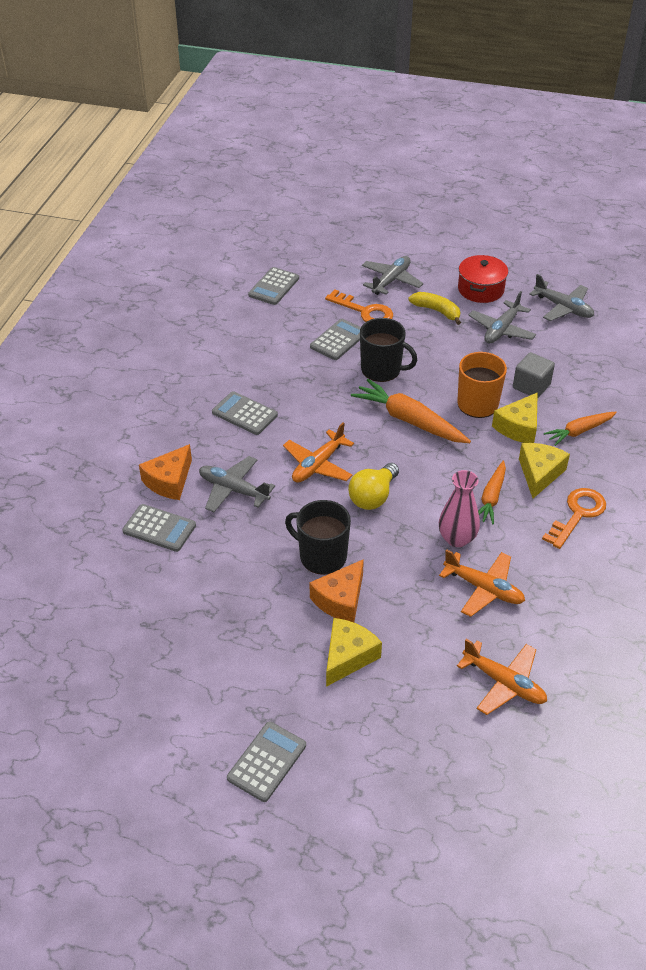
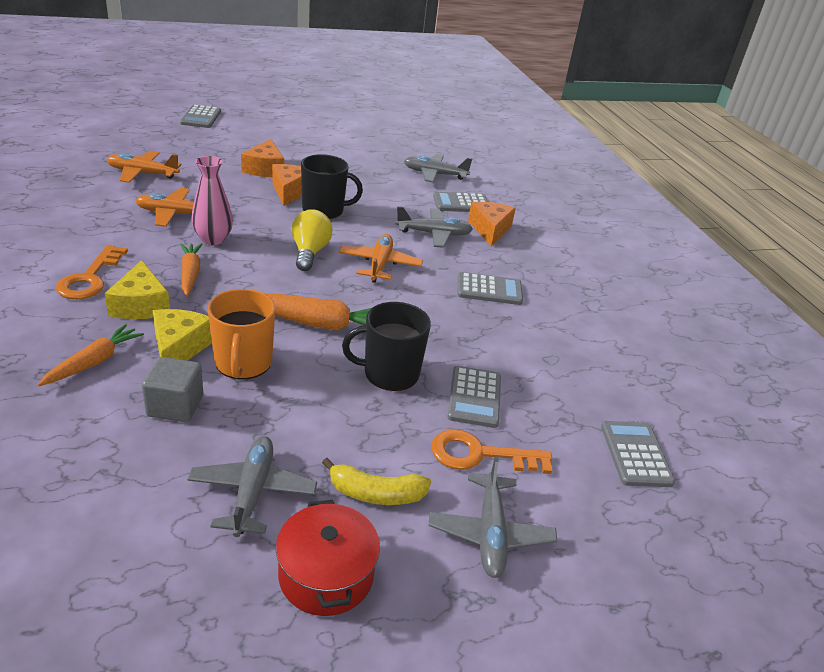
camera: 145 degrees right, 10 degrees down
(267, 762) = (285, 130): grey calculator -> grey calculator (201, 117)
(348, 656) = (265, 169): yellow cheese -> orange cheese
(563, 308) = (146, 587): grey plane -> grey plane (434, 174)

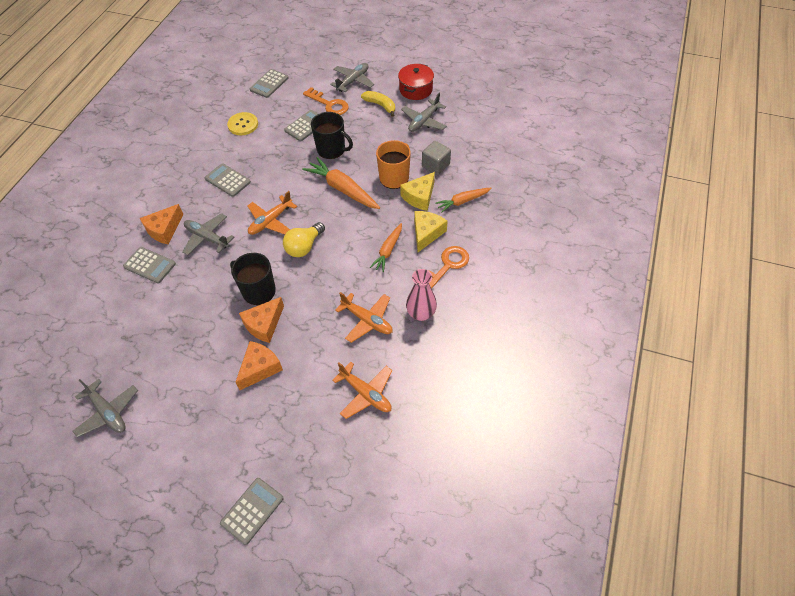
camera: 140 degrees left, 20 degrees up
(213, 239) = (356, 281): pink vase -> pink vase (421, 313)
(434, 174) = (125, 312): grey plane -> grey plane (108, 412)
(572, 365) = (243, 125): none -> yellow button

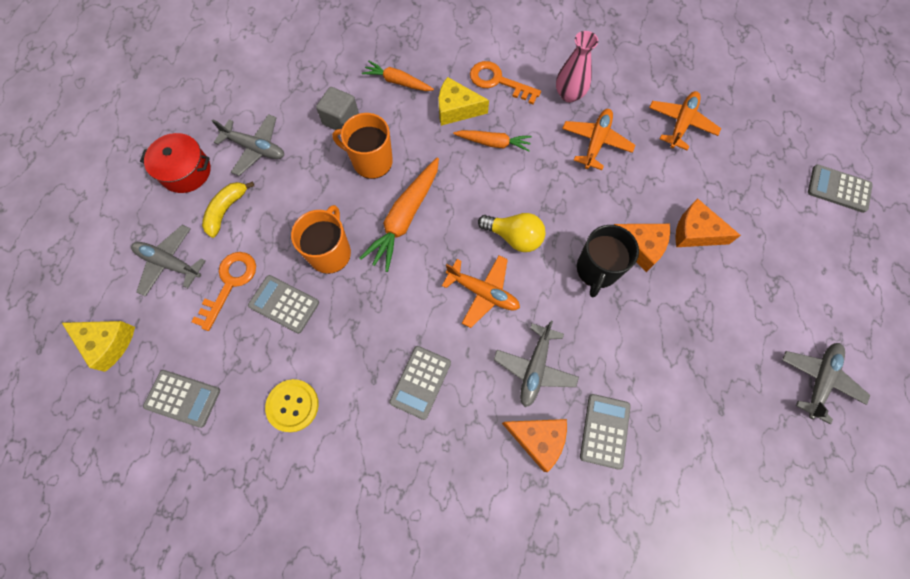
camera: 105 degrees left, 15 degrees up
(332, 149) = (330, 252): black mug -> orange mug
(419, 197) = (399, 127): yellow cheese -> yellow cheese (108, 343)
(462, 201) = (397, 82): orange carrot -> orange carrot turned 150 degrees clockwise

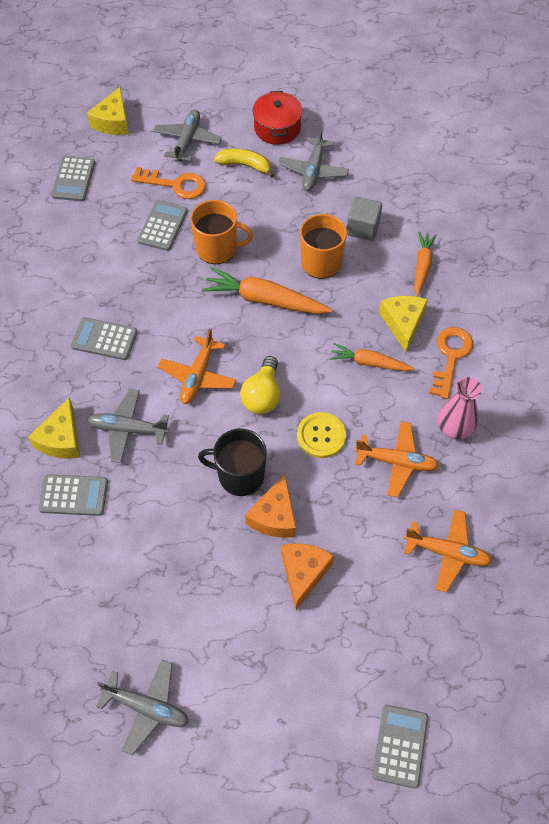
camera: 80 degrees right, 10 degrees down
(292, 405) = (74, 251): yellow button -> yellow button (321, 436)
(493, 143) = (369, 363): orange carrot -> orange carrot turned 105 degrees clockwise
(538, 439) = (61, 439): orange cheese -> yellow cheese

